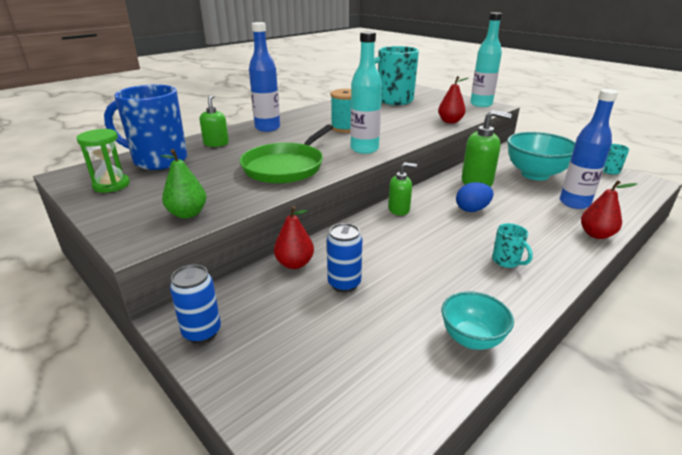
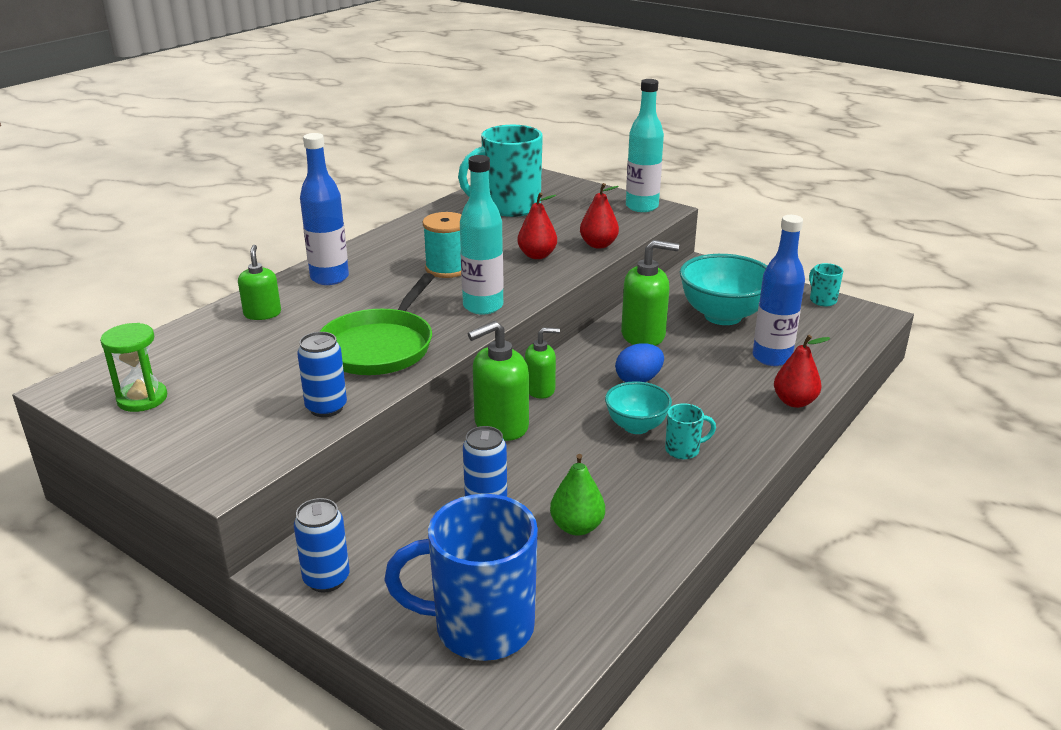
camera: 10 degrees left, 0 degrees up
(158, 160) = (189, 351): blue mug -> blue mug (480, 627)
(187, 214) = (273, 432): green pear -> green pear (577, 527)
(233, 201) = (326, 408): none -> blue can
(294, 264) = (416, 482): red pear -> red pear (537, 255)
(366, 230) = (500, 425): none -> green soap dispenser
(471, 339) = (644, 548): turquoise bowl -> turquoise bowl (636, 426)
(507, 261) = (683, 450): turquoise mug -> turquoise mug turned 60 degrees counterclockwise

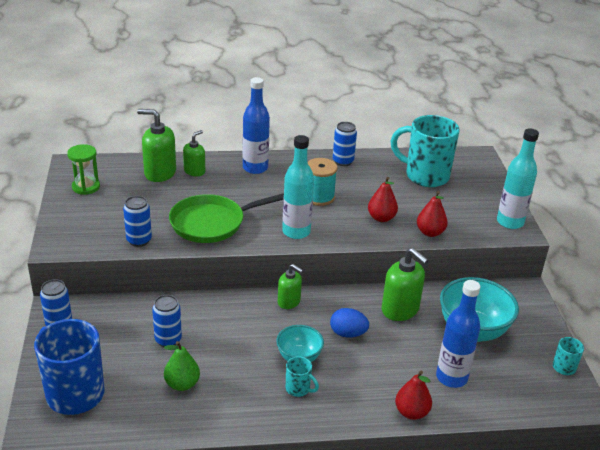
camera: 45 degrees right, 5 degrees up
(411, 231) = (343, 161): none -> blue can
(500, 425) = (237, 307): green soap dispenser -> green soap dispenser (160, 173)

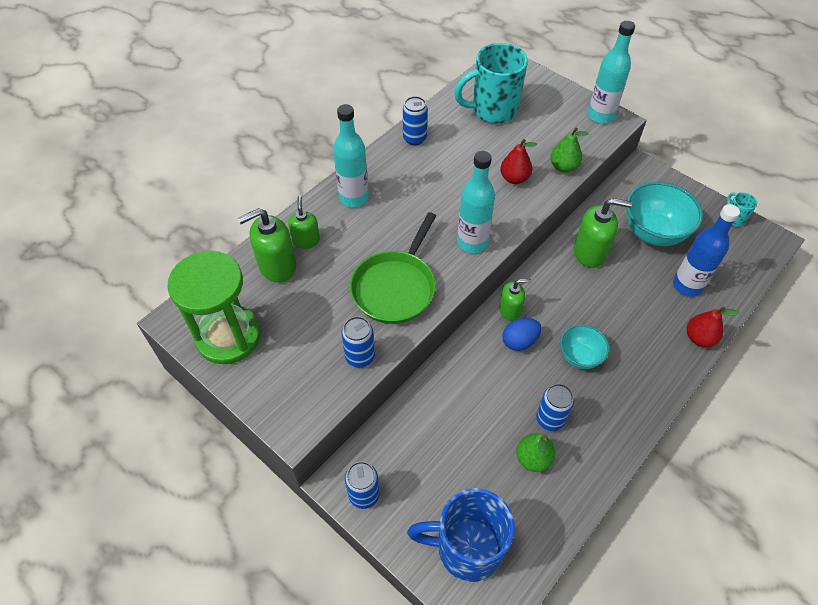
camera: 40 degrees left, 20 degrees up
(86, 187) = (228, 336): green hourglass -> green hourglass, size x1.87
(168, 340) = (470, 427): blue can -> blue can (550, 419)
(255, 168) = (354, 198): blue bottle -> turquoise bottle
(298, 389) = (612, 385): turquoise mug -> none
(319, 197) = (444, 191): turquoise spool -> none
(348, 333) = (583, 305): blue egg -> blue egg (519, 341)
(430, 232) = (563, 167): red pear -> green pear

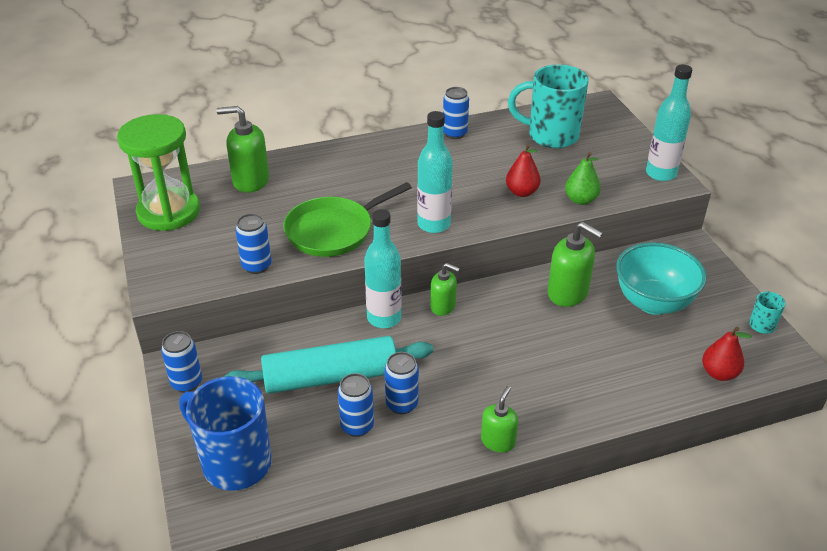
camera: 30 degrees right, 15 degrees down
(306, 240) = (290, 172): green soap dispenser -> green soap dispenser (498, 441)
(354, 198) = (359, 157): turquoise bottle -> turquoise bottle (384, 318)
(477, 424) = (330, 377): none -> turquoise rolling pin
(519, 341) = (429, 333): blue egg -> none
(533, 458) = (357, 426): green pear -> blue can
(579, 357) = (477, 369): turquoise bowl -> none
(687, 286) = (650, 359): blue bottle -> none
(699, 338) = (622, 408): red pear -> red pear (719, 373)

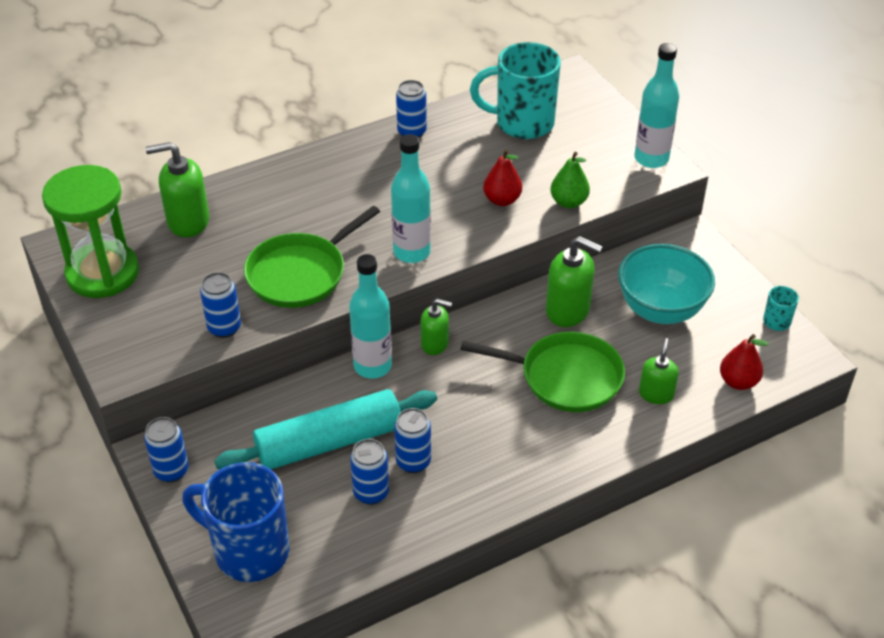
camera: 10 degrees left, 5 degrees up
(498, 441) = (522, 488): green soap dispenser -> green soap dispenser (656, 394)
(556, 349) = (565, 377): none -> green pan

